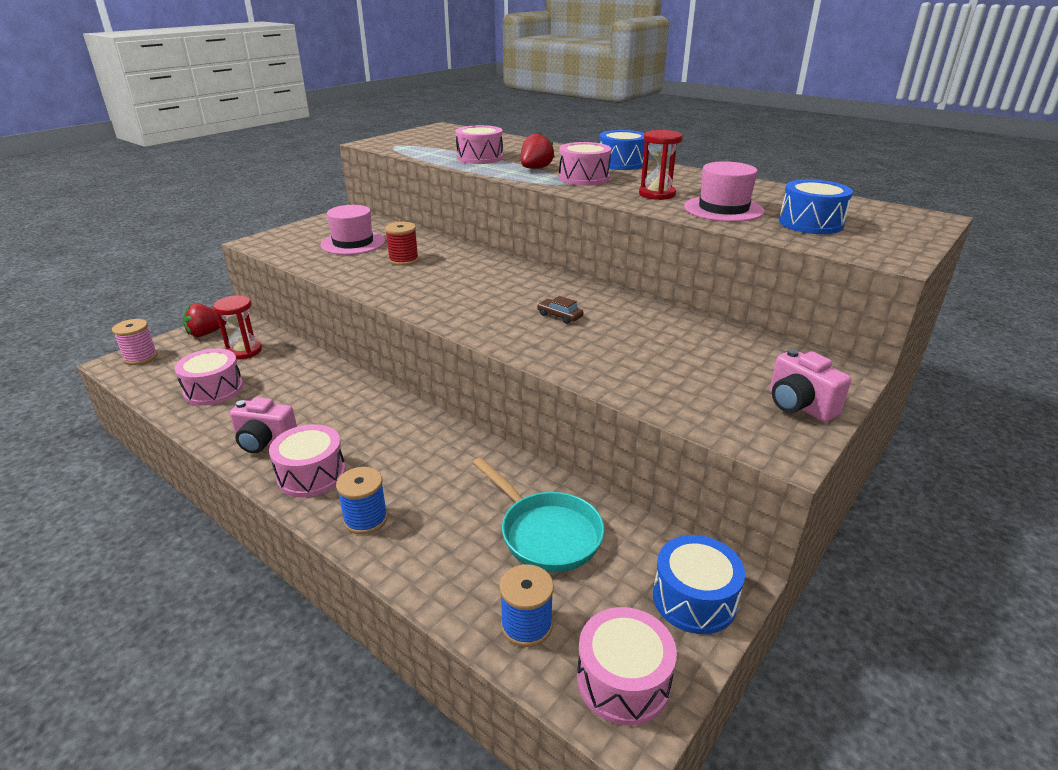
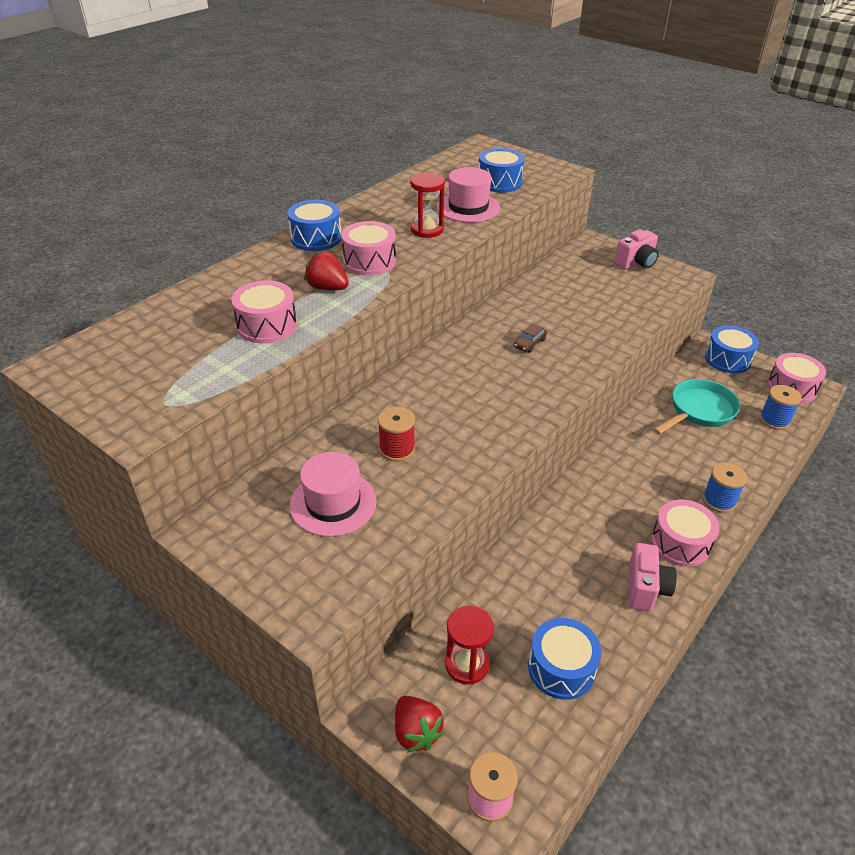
camera: 90 degrees left, 10 degrees up
(213, 390) = (561, 668): pink drum -> blue drum

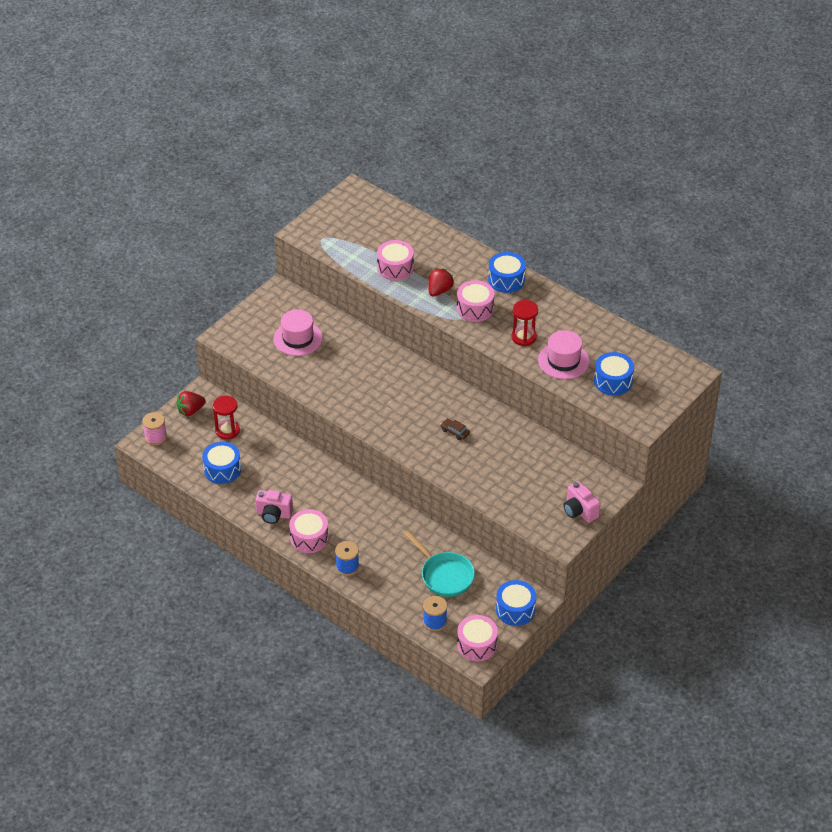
camera: 90 degrees right, 5 degrees up
(397, 449) = (341, 363): red spool -> none

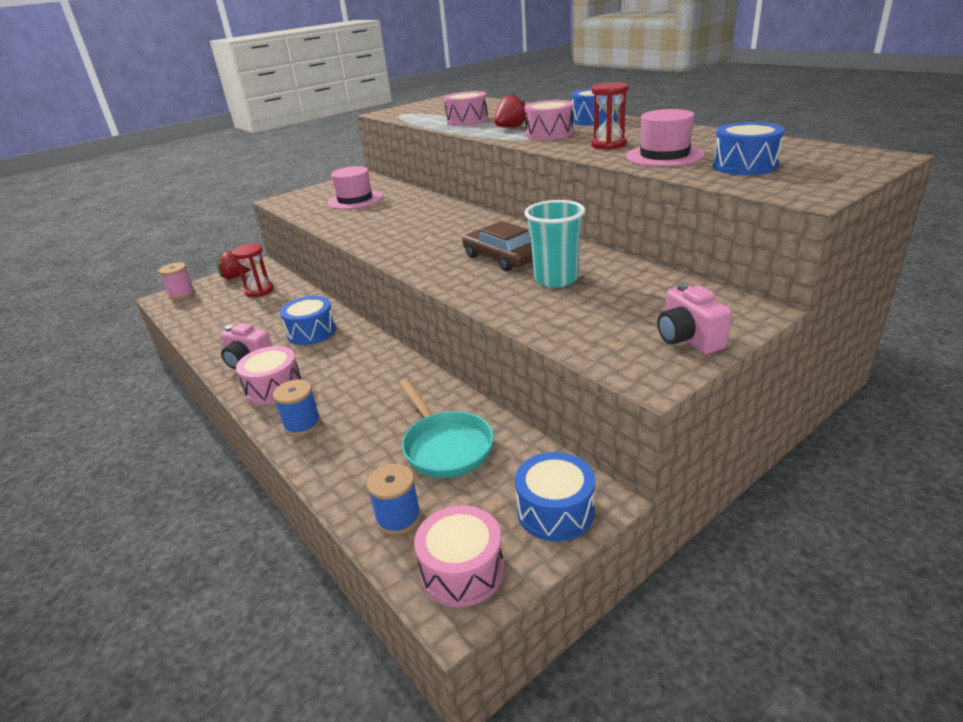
camera: 15 degrees right, 15 degrees down
(222, 469) = (225, 320): blue drum -> blue drum (311, 332)
(455, 432) = (501, 258): brown car -> brown car, size x2.01
(497, 456) = (556, 279): none -> turquoise cup

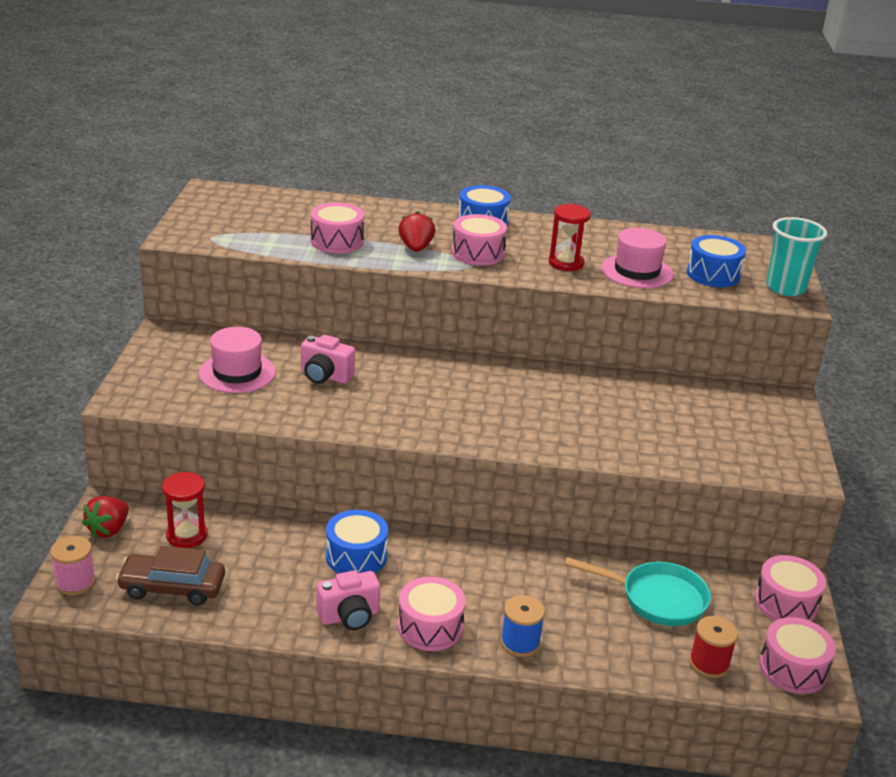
camera: 50 degrees left, 0 degrees up
(398, 518) = (709, 663): blue spool -> red spool
(501, 258) = (545, 406): brown car -> brown car (172, 587)
(555, 511) = (786, 603): blue drum -> pink drum
(556, 279) = (624, 414): turquoise cup -> turquoise cup (785, 288)
(688, 339) = (784, 437): pink camera -> pink camera (325, 376)

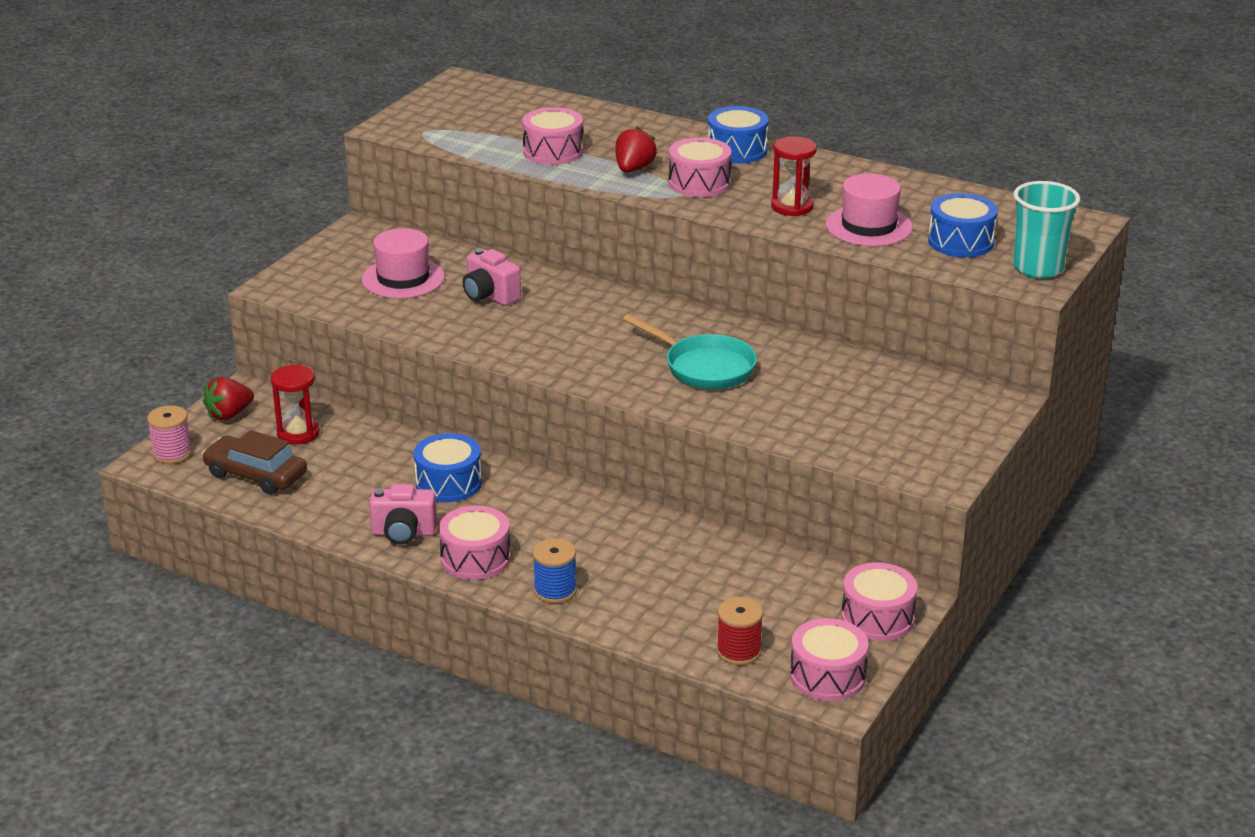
camera: 25 degrees right, 0 degrees up
(656, 598) = (733, 583): turquoise pan -> turquoise pan (704, 367)

